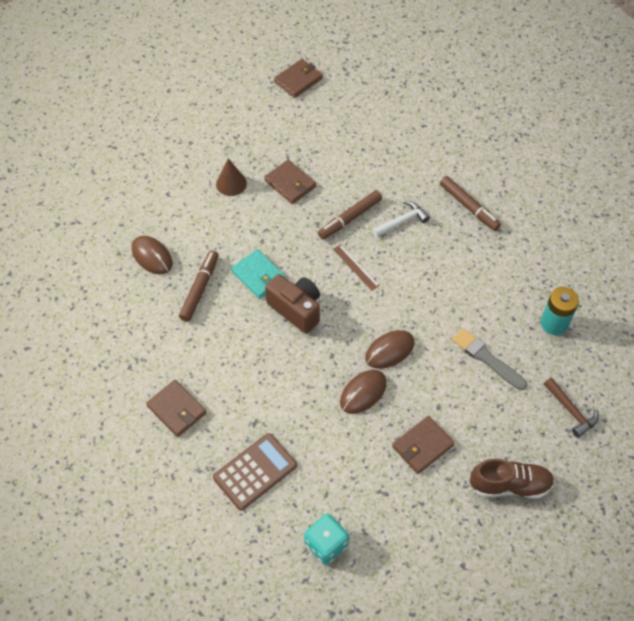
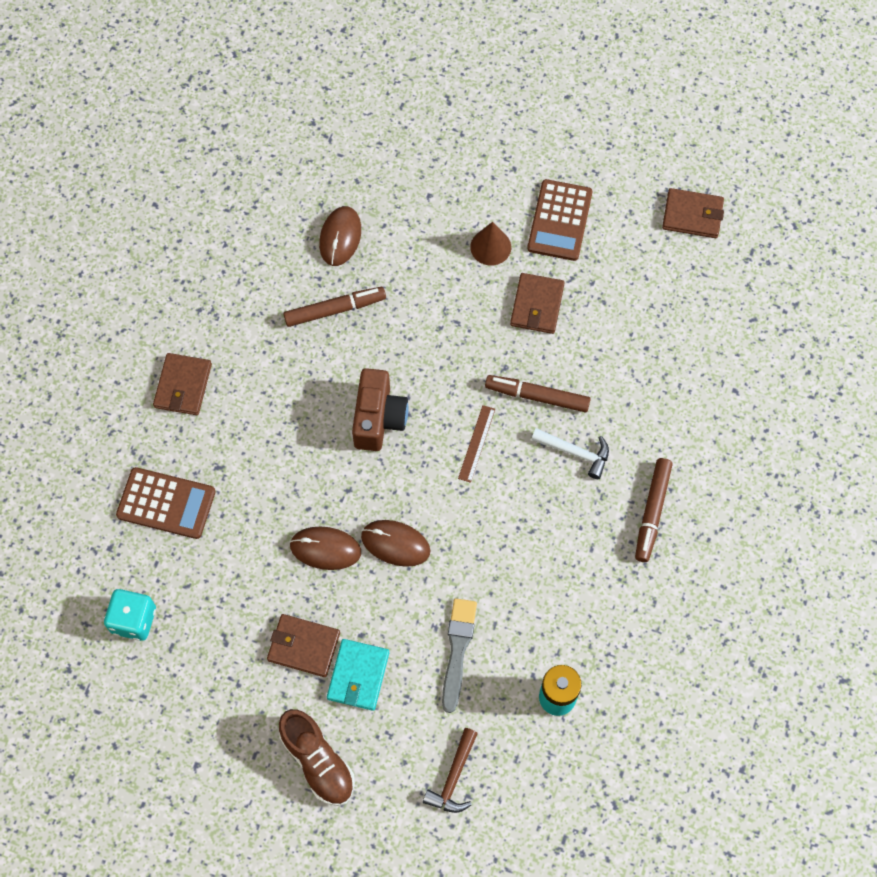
camera: 55 degrees right, 10 degrees up
(245, 141) = (559, 220): none -> brown calculator
(258, 276) = (393, 354): turquoise wallet -> turquoise wallet (358, 675)

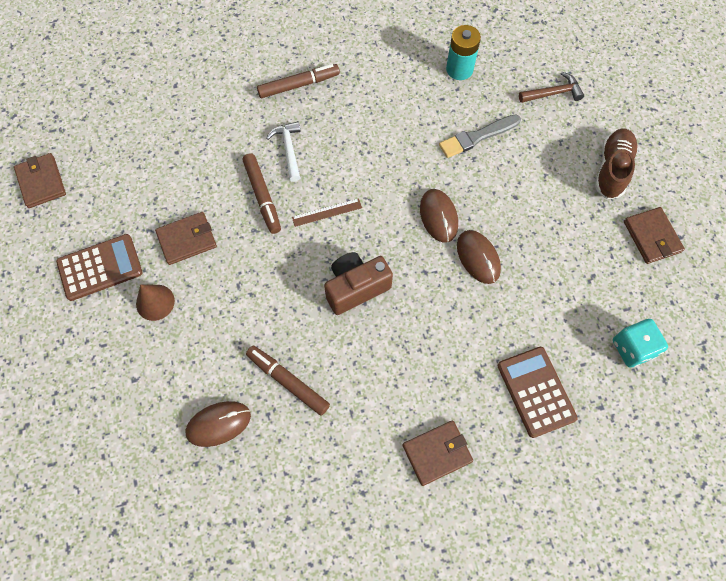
camera: 125 degrees left, 0 degrees up
(304, 646) = (552, 226): brown wallet -> brown wallet (652, 237)
(358, 675) = (542, 182): turquoise wallet -> none

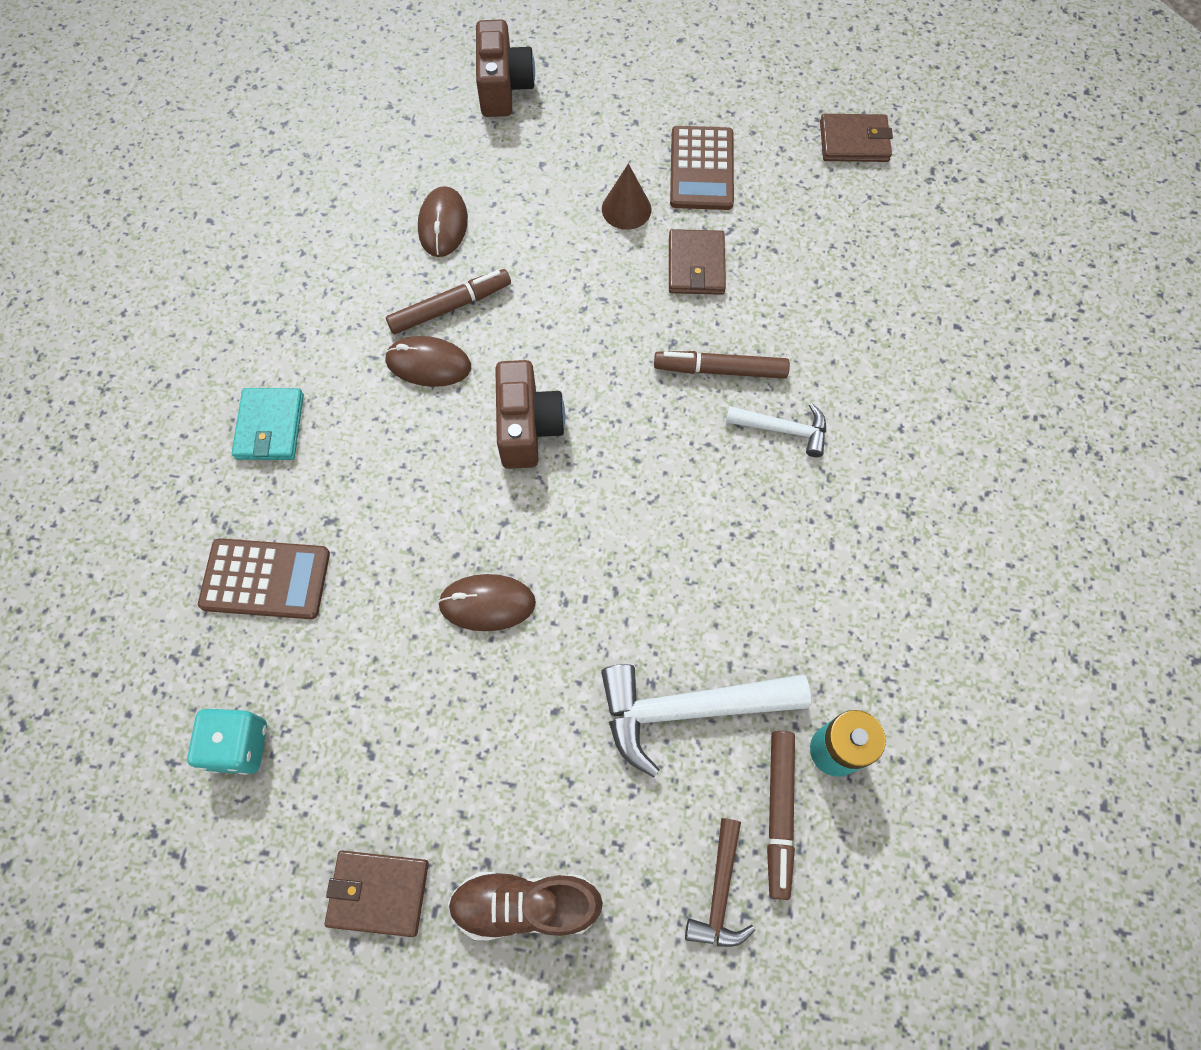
camera: 115 degrees right, 0 degrees up
(64, 446) = (504, 88): none -> brown camera
(299, 85) = (896, 487): brown marker -> brown marker (779, 813)
(327, 212) = (657, 438): brown ruler -> none
(437, 453) = (270, 426): brown wallet -> turquoise wallet
(438, 216) = (578, 581): brown mouse -> brown mouse (428, 364)
(477, 137) = (688, 709): grey brush -> white hammer
(612, 169) = (526, 904): brown shoe -> brown shoe turned 135 degrees clockwise

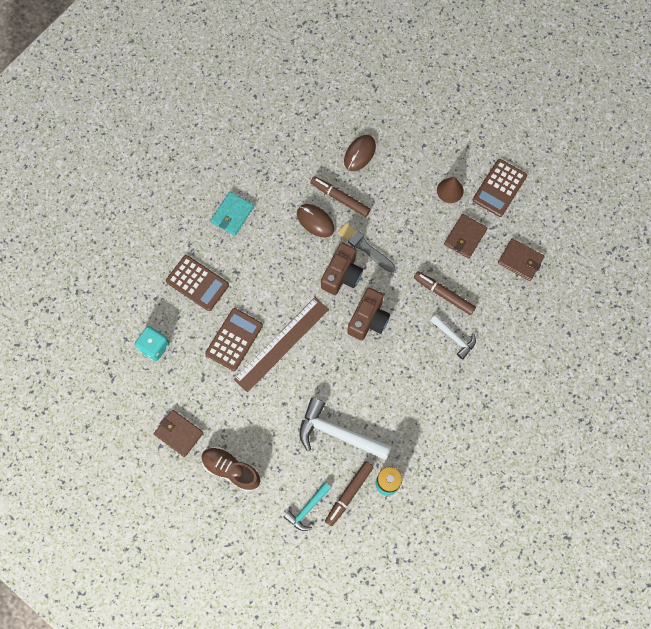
camera: 30 degrees right, 5 degrees up
(392, 644) = (234, 339): none -> brown calculator
(450, 307) = (340, 198): brown marker -> brown marker turned 150 degrees counterclockwise
(487, 603) = (281, 344): brown mouse -> brown ruler
(504, 88) = (429, 93): brown camera -> brown camera (368, 320)
(540, 362) = (365, 247): none -> grey brush
(720, 892) = (307, 509): brown hammer -> turquoise hammer
(854, 141) = (584, 212): brown wallet -> brown wallet (520, 260)

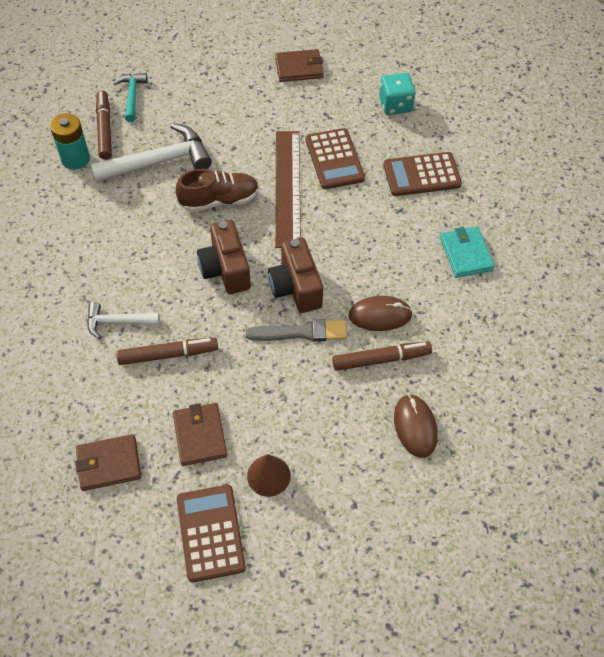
camera: 135 degrees right, 15 degrees down
(231, 470) = (227, 76): brown shoe -> brown shoe (219, 200)

